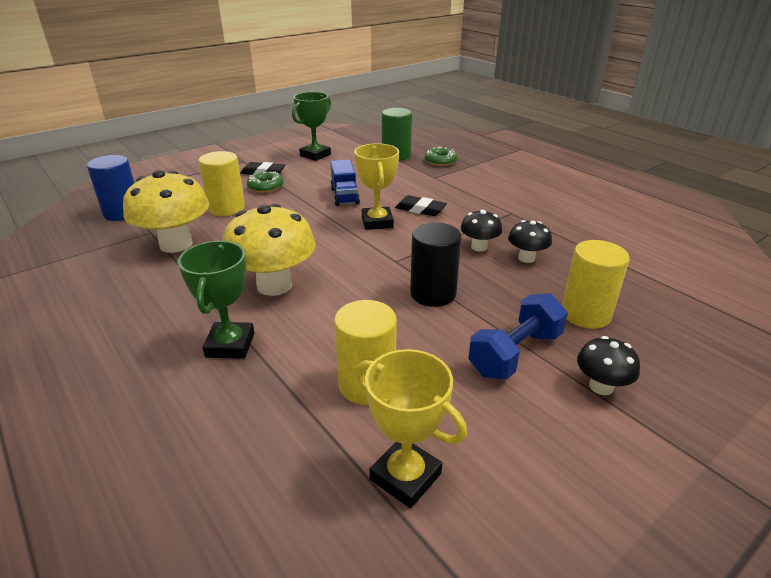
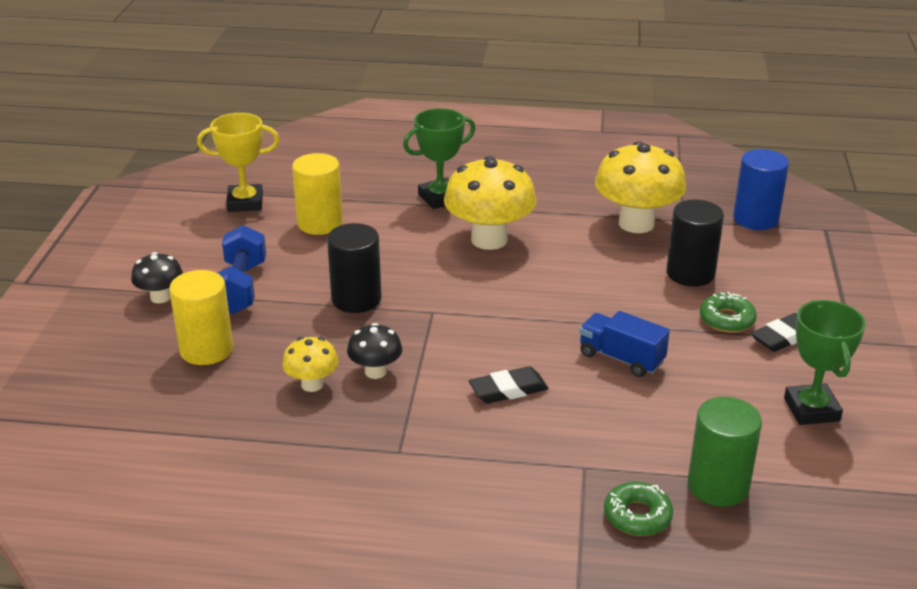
camera: 135 degrees right, 0 degrees up
(227, 208) = (690, 273): yellow cylinder -> black cylinder
(230, 345) = (440, 198): green trophy -> green trophy turned 75 degrees counterclockwise
(377, 222) = (521, 343): yellow trophy -> none
(526, 258) = (312, 384): black mushroom -> yellow mushroom

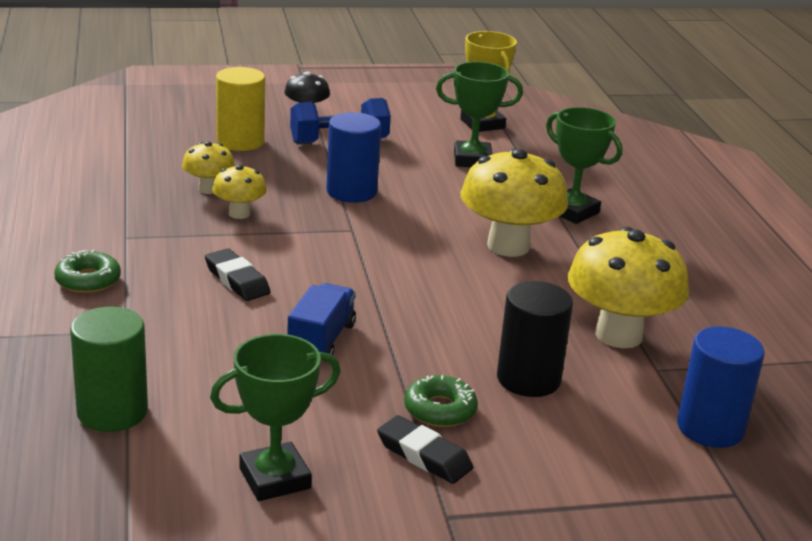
camera: 70 degrees right, 5 degrees down
(320, 223) = (472, 160): yellow cylinder -> green trophy
(356, 299) = (351, 192): black cylinder -> blue cylinder
(375, 372) = (239, 213): black mushroom -> yellow mushroom
(637, 516) = (55, 364): green donut -> green donut (88, 280)

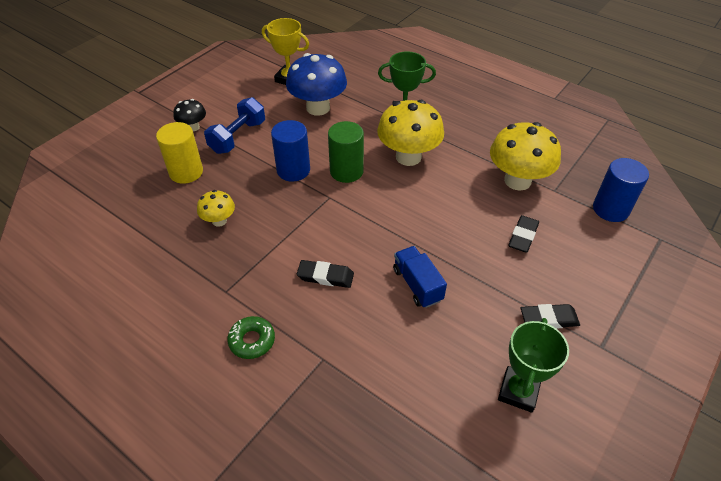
camera: 40 degrees left, 20 degrees up
(112, 412) = (396, 421): green cylinder -> green cylinder (346, 171)
(239, 213) = (260, 227): yellow mushroom -> none
(440, 410) = (518, 285): green donut -> none
(472, 160) = (318, 108): green trophy -> blue mushroom
(528, 379) = (523, 236): black cylinder -> black eraser

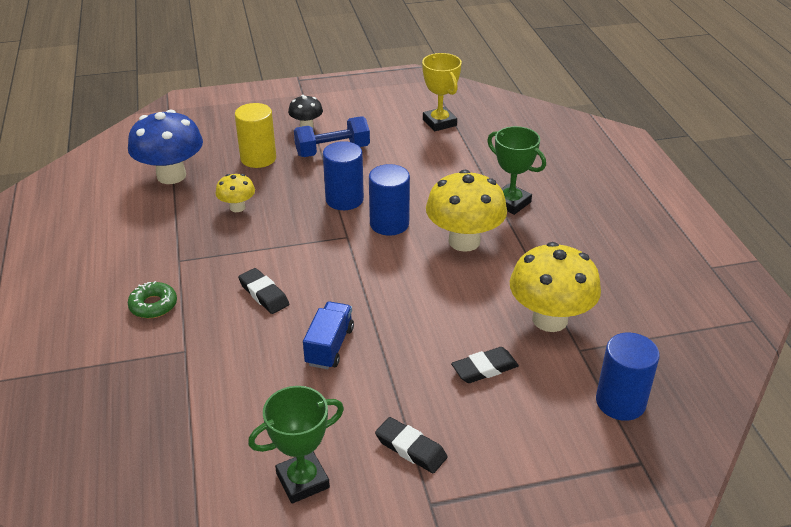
camera: 40 degrees right, 10 degrees down
(318, 108) = (433, 159): blue mushroom -> blue mushroom (171, 176)
(346, 171) = (389, 224): green cylinder -> blue cylinder

